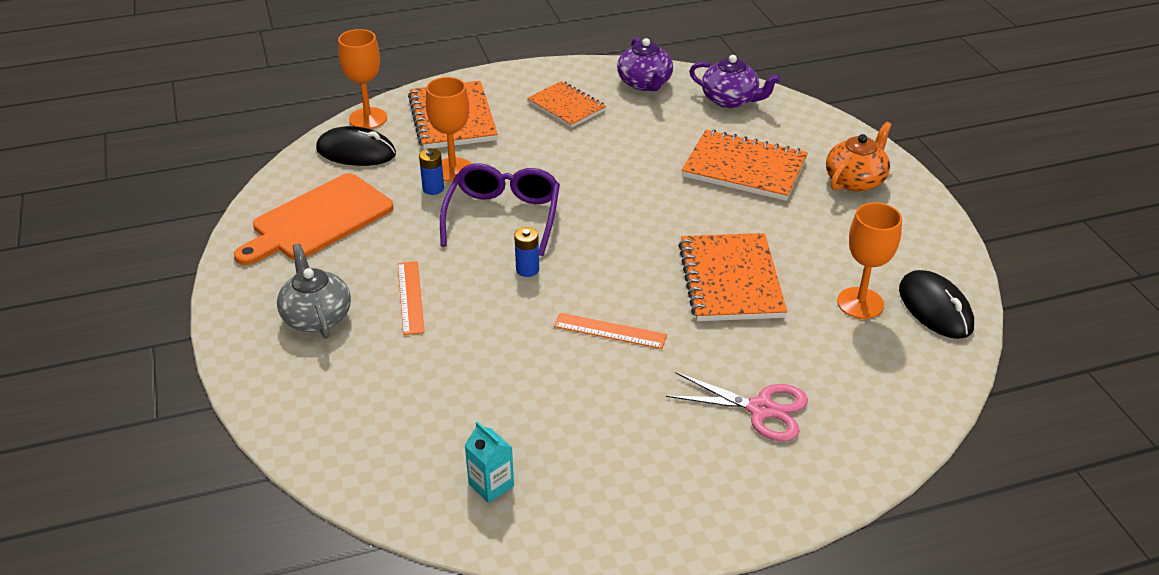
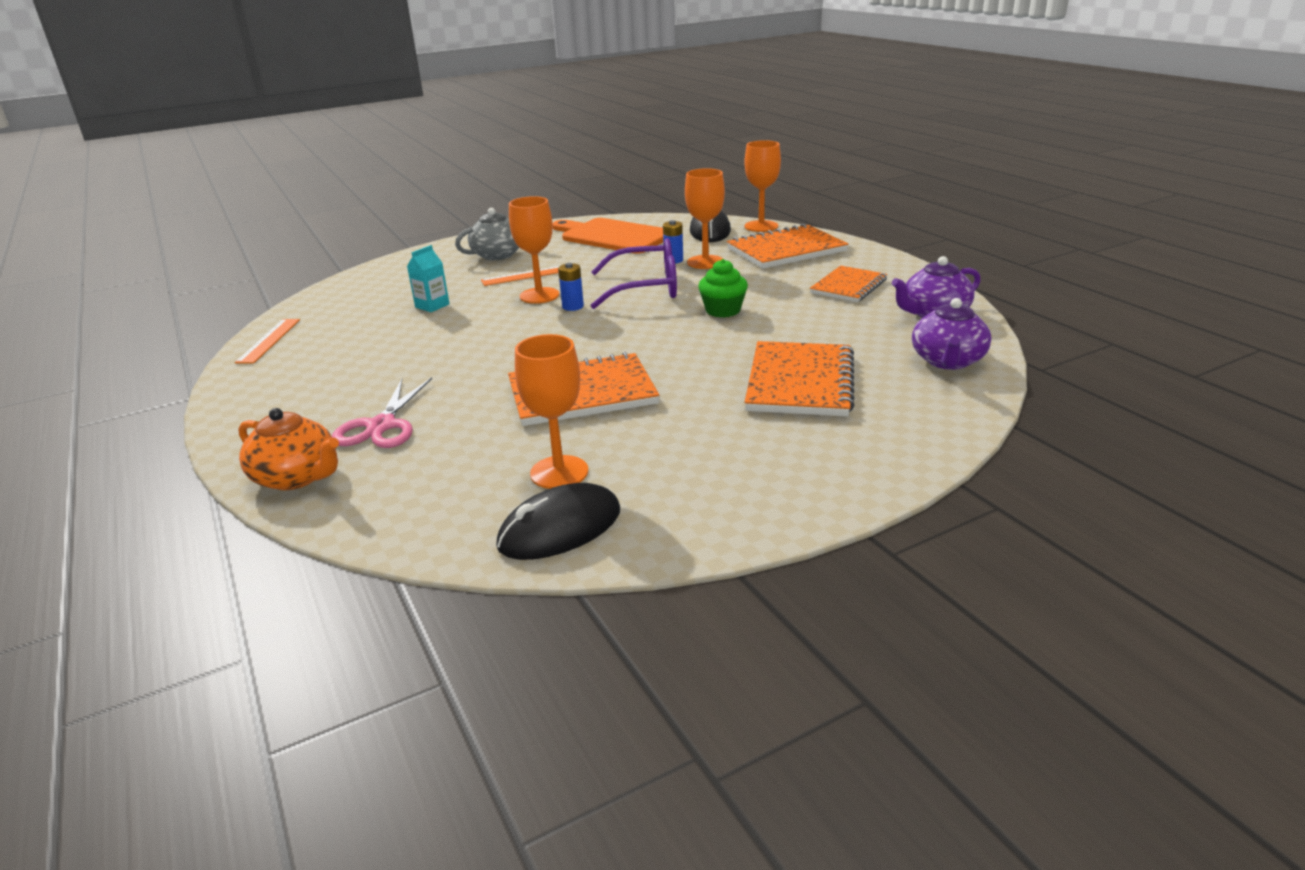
camera: 80 degrees right, 10 degrees down
(482, 291) = (539, 295): none -> orange goblet
(491, 485) = (313, 330): turquoise carton -> turquoise carton (432, 306)
(586, 180) = (723, 310): none -> green cupcake
(610, 331) = (493, 348): orange ruler -> orange ruler (269, 340)
(855, 180) = (825, 455): orange teapot -> orange teapot (297, 477)

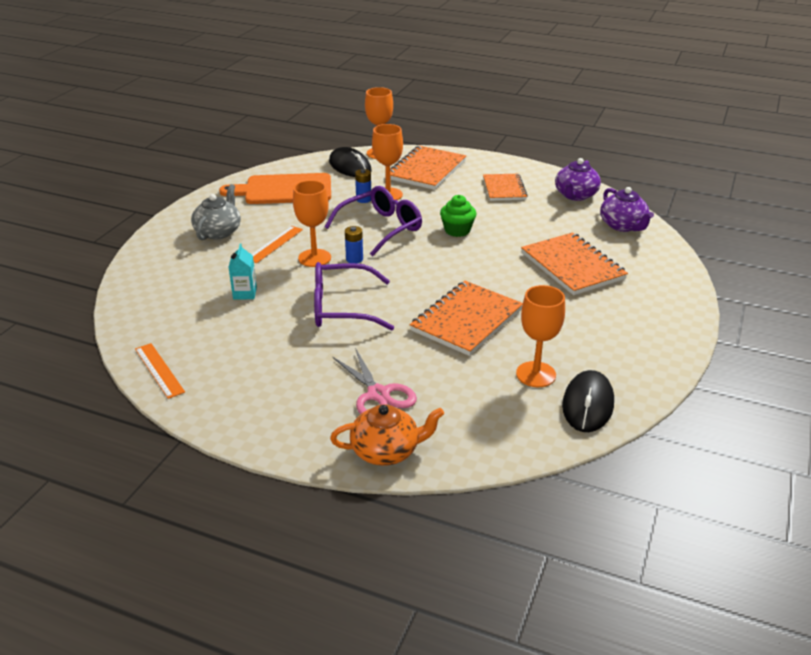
camera: 40 degrees left, 5 degrees up
(488, 343) = (342, 308): none -> purple glasses

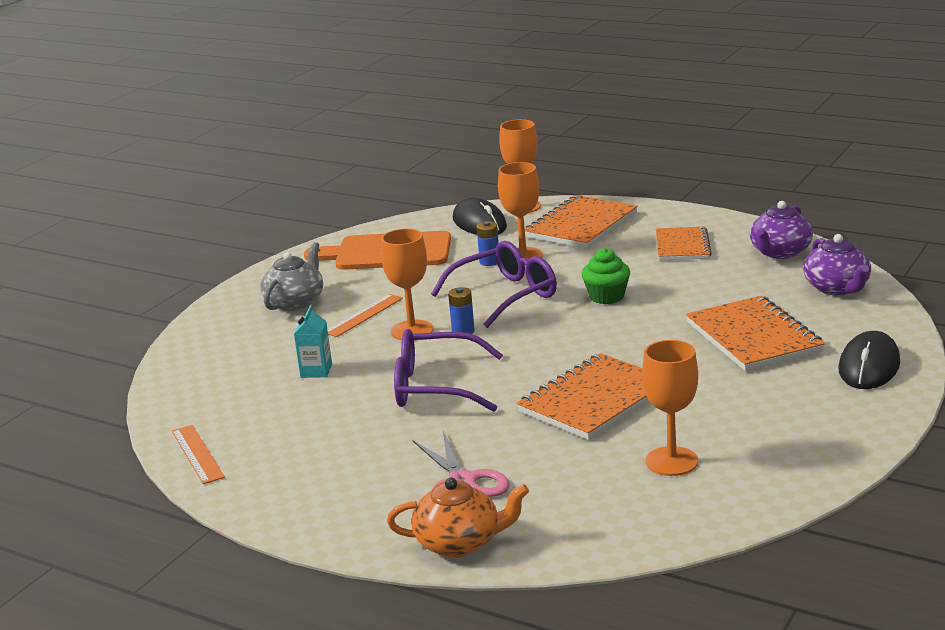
camera: 10 degrees right, 10 degrees down
(588, 404) = (732, 495): black mouse -> black mouse (869, 366)

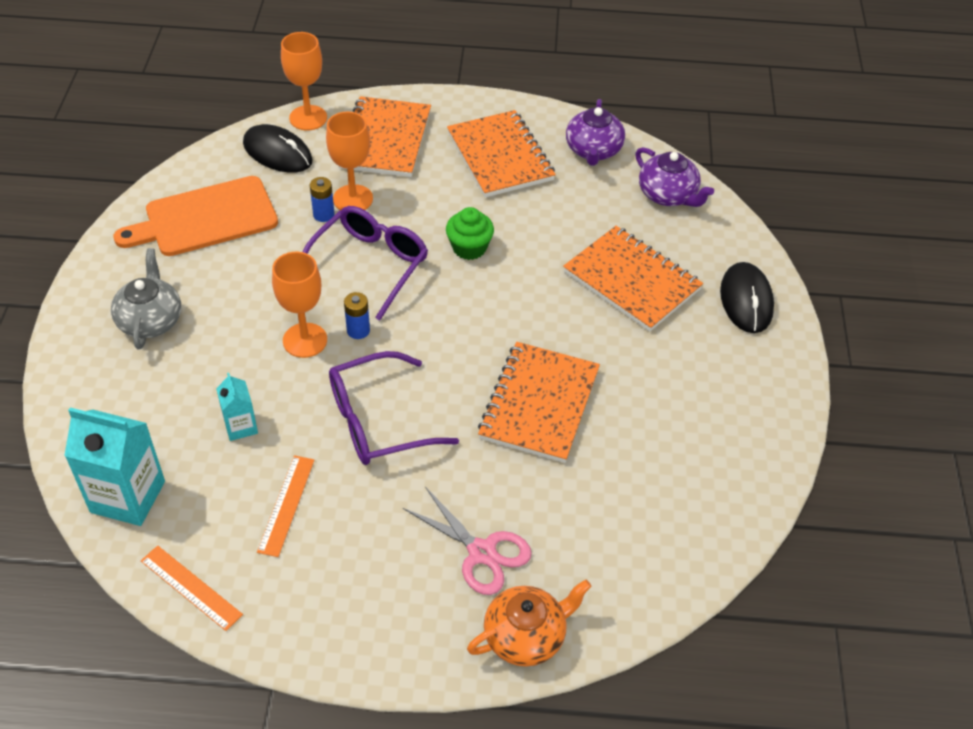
camera: 30 degrees left, 25 degrees up
(193, 394) = (128, 497): none -> turquoise carton
(364, 315) = (239, 326): orange ruler -> orange ruler (286, 505)
(671, 461) = (650, 471): orange goblet -> none
(682, 246) = (500, 156): orange notebook -> orange notebook, size x1.53

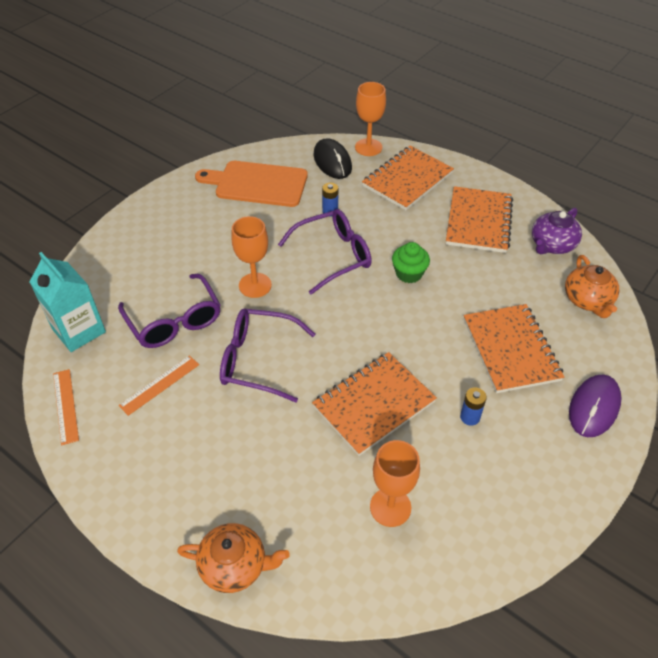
camera: 35 degrees right, 0 degrees up
(150, 320) = (177, 231): grey teapot -> none
(241, 426) = (174, 320): turquoise carton -> purple glasses
(353, 199) = (356, 209): orange goblet -> orange goblet (390, 507)
(358, 330) = (292, 294): blue battery -> blue battery (470, 417)
(481, 552) = (253, 487): pink scissors -> none
(668, 195) = (587, 300): purple teapot -> orange teapot
(746, 300) = (594, 407): black mouse -> purple mouse

